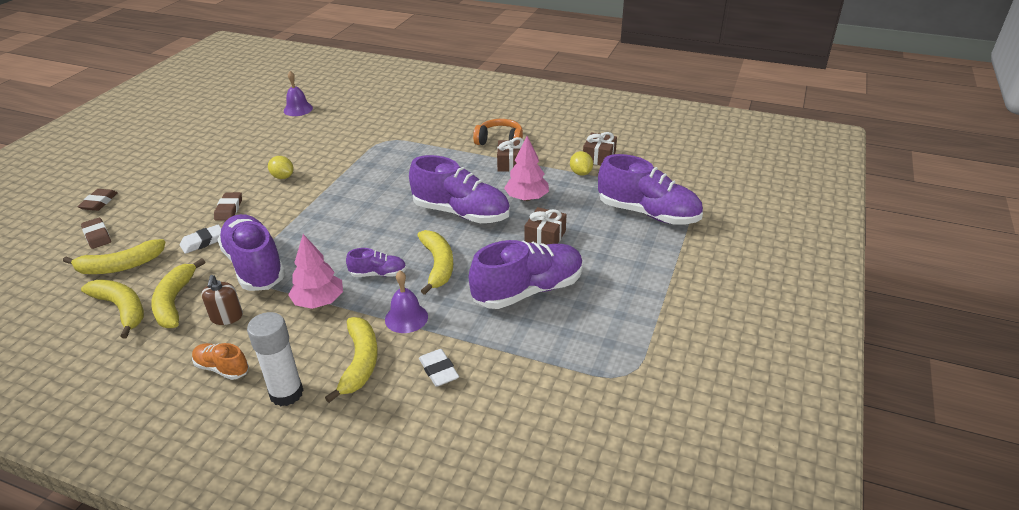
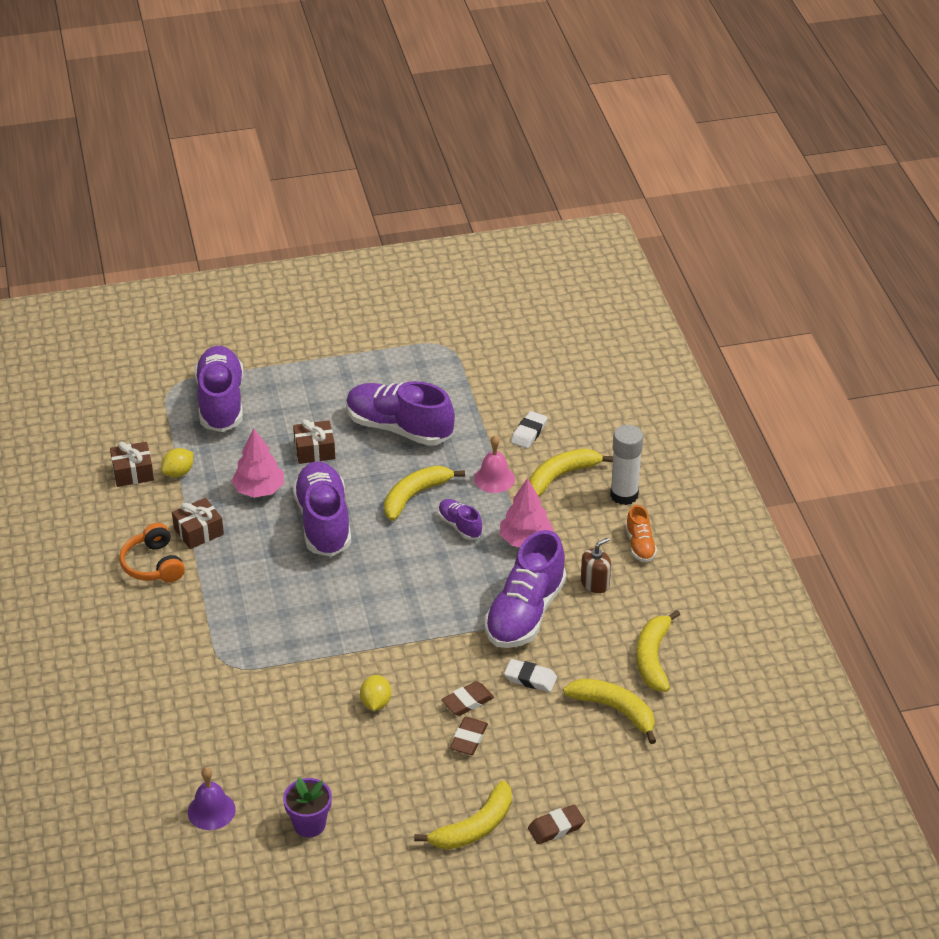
camera: 125 degrees left, 5 degrees up
(97, 236) = (599, 772): brown eraser -> brown eraser (468, 739)
(174, 302) = (613, 630): yellow banana -> yellow banana (475, 827)
(243, 131) = (309, 824): none -> purple flower pot
(406, 318) = (494, 478): purple bell -> pink bell

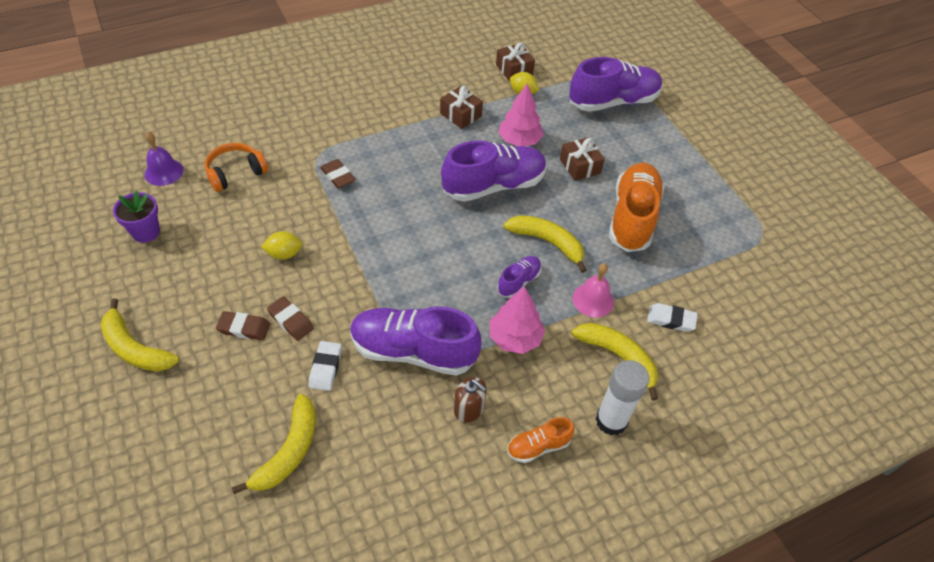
camera: 75 degrees right, 10 degrees up
(153, 565) = (418, 97): orange headphones -> orange headphones (235, 173)
(399, 428) = (632, 218): purple shoe -> orange shoe
(556, 827) = (130, 416): brown eraser -> brown eraser (338, 176)
(653, 658) = (368, 480): yellow banana -> none

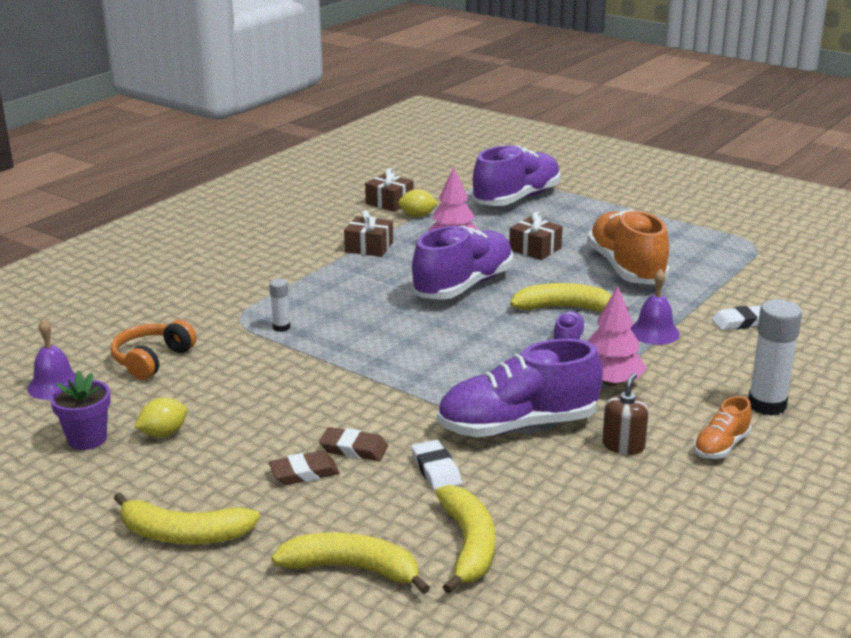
camera: 25 degrees left, 25 degrees down
(284, 254) = (286, 402): yellow lemon -> yellow lemon (163, 433)
(338, 176) = (281, 327): brown eraser -> white glue stick
(469, 409) = (623, 445): brown soap dispenser -> brown soap dispenser turned 75 degrees counterclockwise
(593, 300) = (654, 332): pink bell -> purple bell
(618, 357) = (722, 361): yellow banana -> yellow banana (352, 568)

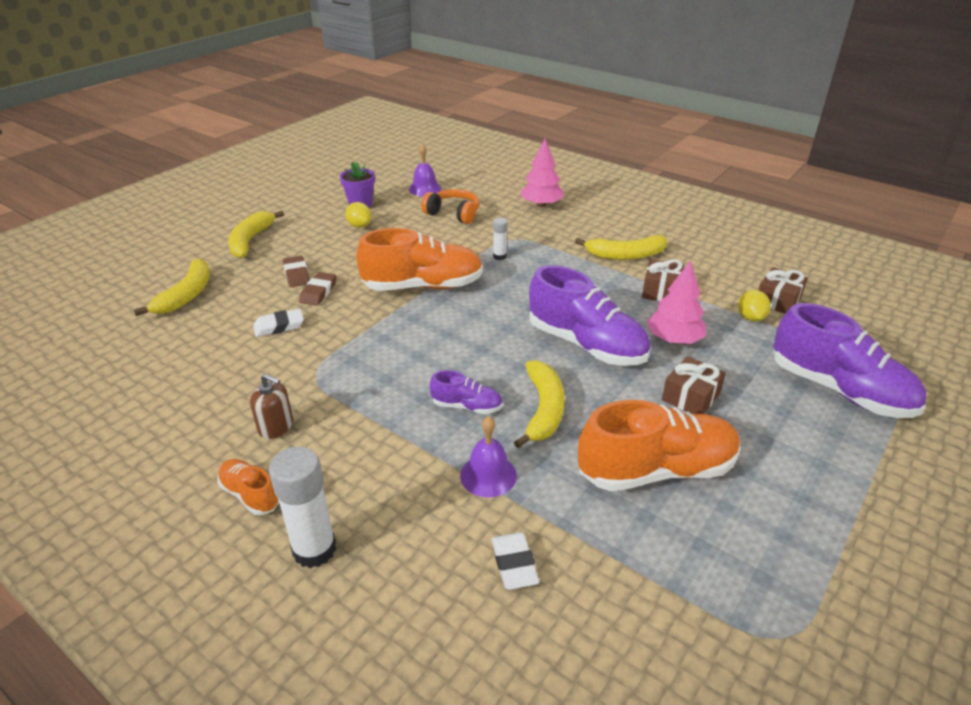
camera: 90 degrees right, 10 degrees up
(346, 374) = (423, 286): none -> orange shoe
(468, 545) = (184, 339): yellow banana -> yellow banana (625, 255)
(518, 425) = (326, 367): purple shoe -> none
(610, 382) = (387, 429): pink tree -> pink tree (541, 205)

